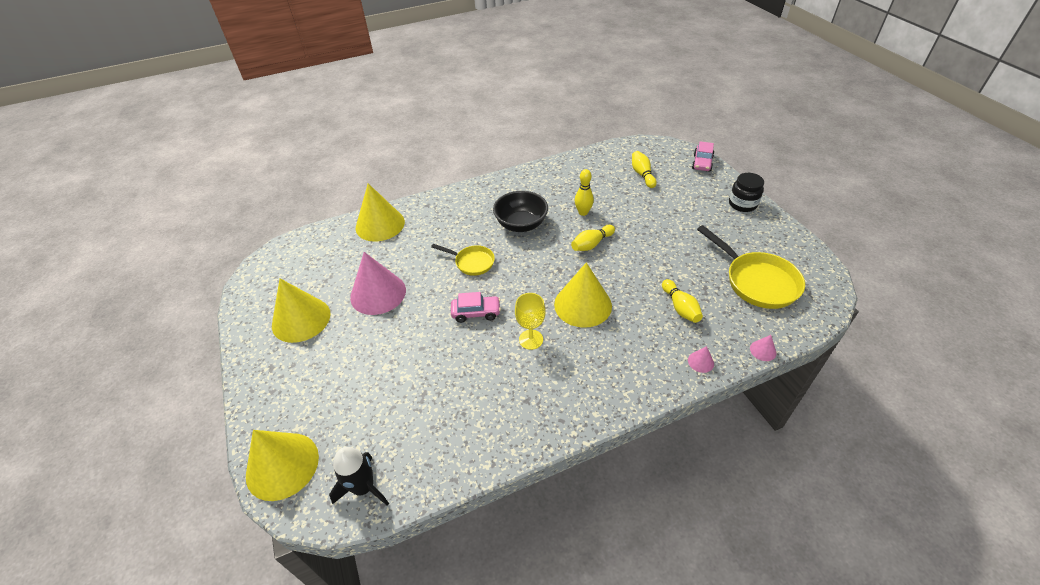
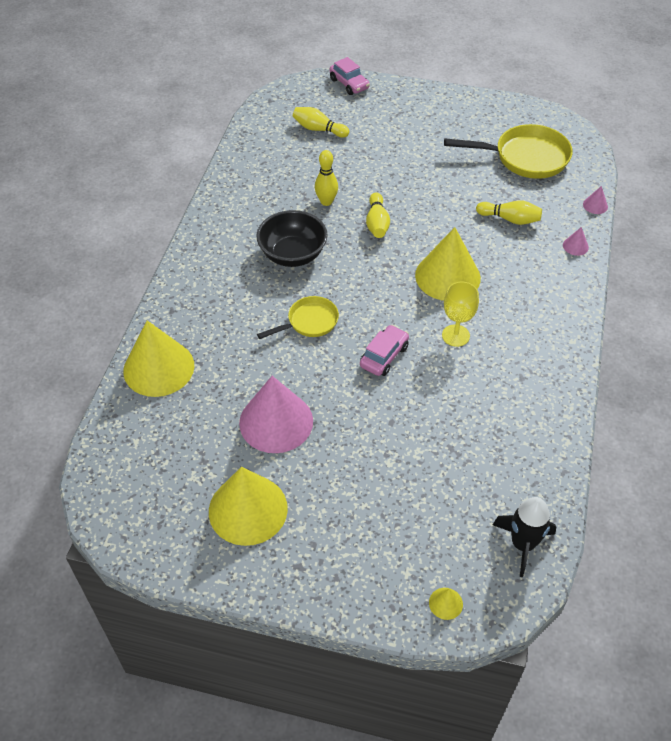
camera: 55 degrees left, 5 degrees up
(282, 465) = (445, 603): yellow cone -> yellow cone, size x0.40
(742, 204) = (430, 100): black jar -> none

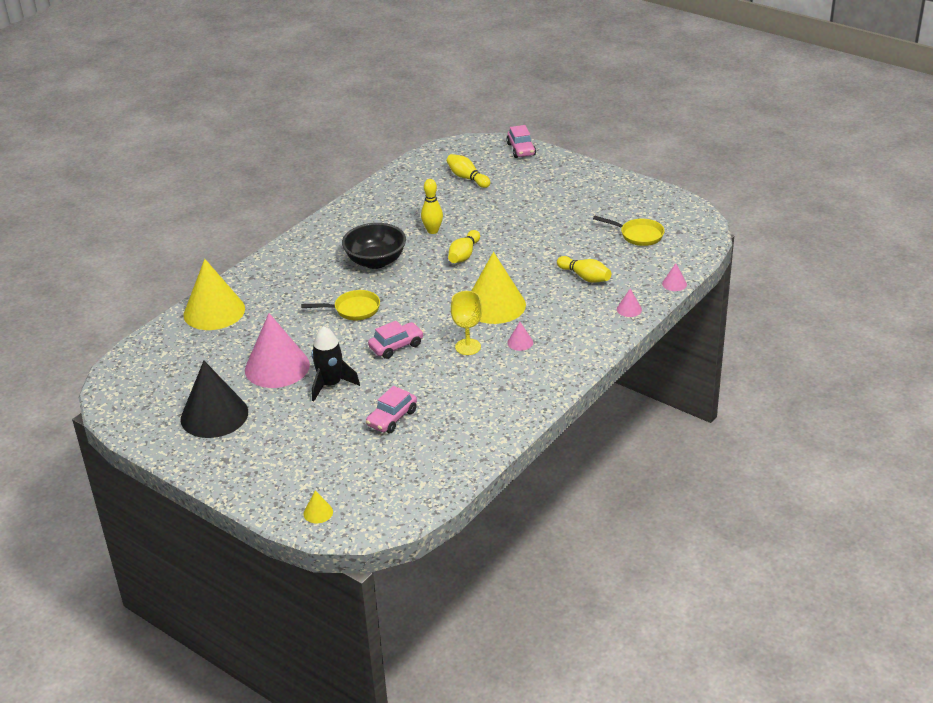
camera: 25 degrees right, 15 degrees down
(248, 509) = (214, 415): yellow cone -> black cone
(440, 450) = (392, 418): none -> pink car
(502, 315) = (520, 342): none -> pink cone
(522, 544) = (409, 494): black rocket -> black rocket (331, 385)
(525, 157) = (638, 235): yellow pan -> yellow pan, size x0.59

